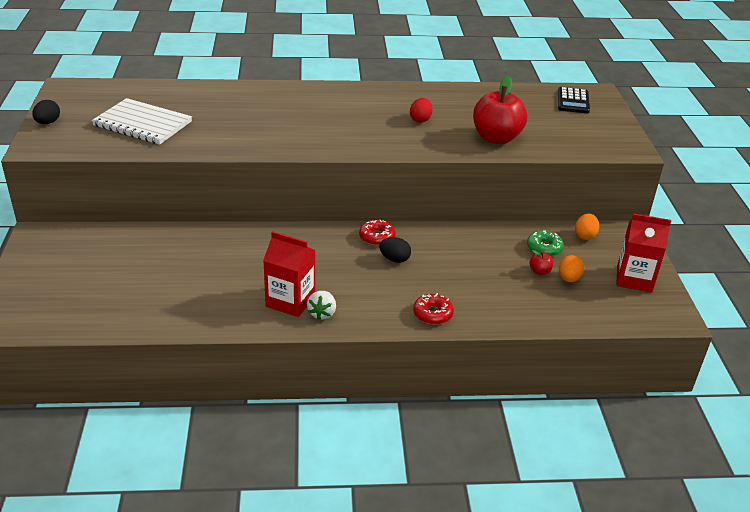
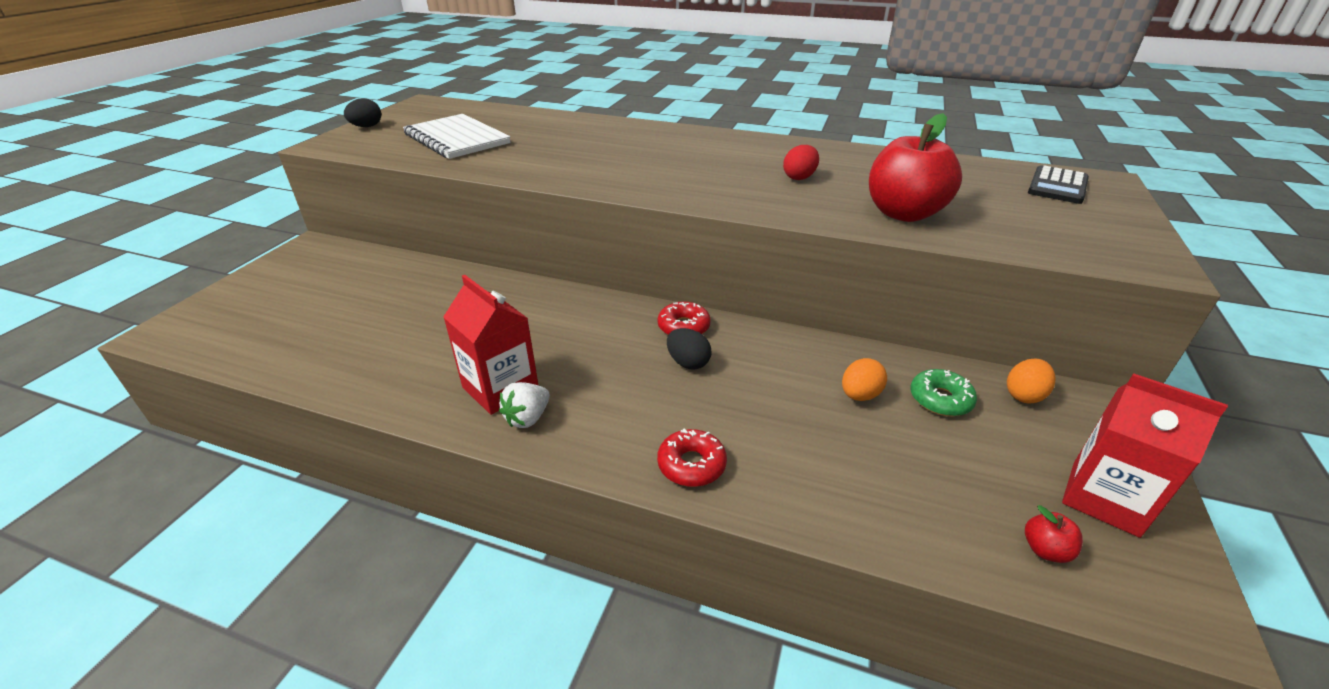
camera: 25 degrees right, 0 degrees up
(539, 271) = (916, 438): red apple -> red apple (1045, 550)
(569, 279) = (967, 464): orange egg -> orange egg (859, 395)

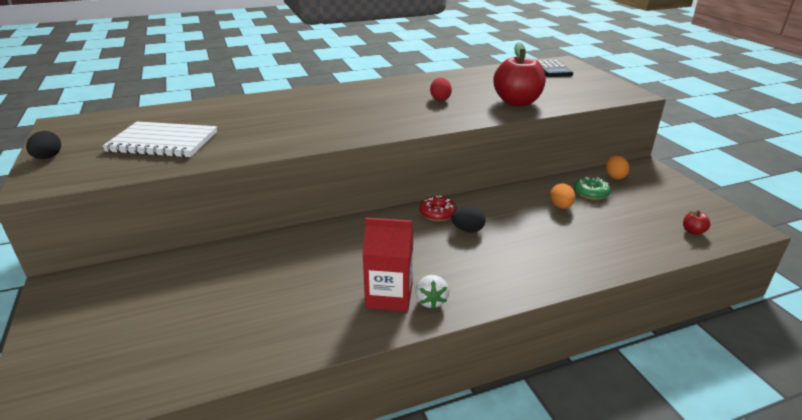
camera: 40 degrees left, 5 degrees down
(691, 465) = (541, 274): red donut -> none
(1104, 498) = (685, 203): red carton -> none

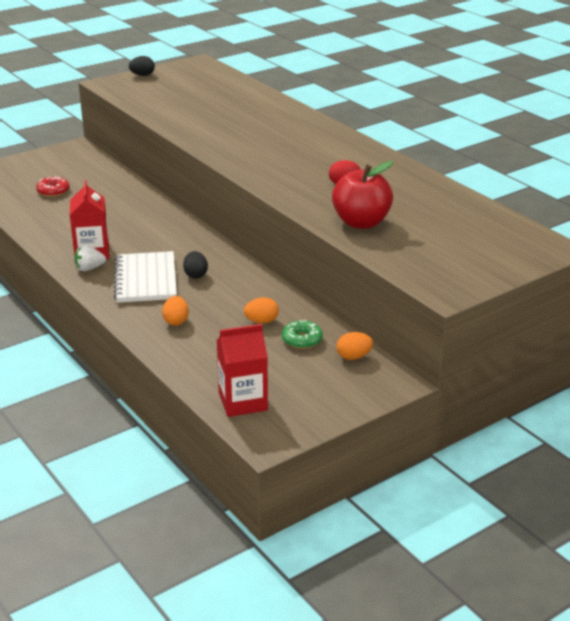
camera: 75 degrees right, 0 degrees up
(163, 142) = (181, 98): white notebook -> white notebook (146, 279)
(437, 213) = (219, 258): red donut -> red donut (53, 191)
(552, 69) = (507, 240): black calculator -> none
(559, 251) = (176, 321): none -> orange egg
(693, 231) = (243, 401): red apple -> red carton

